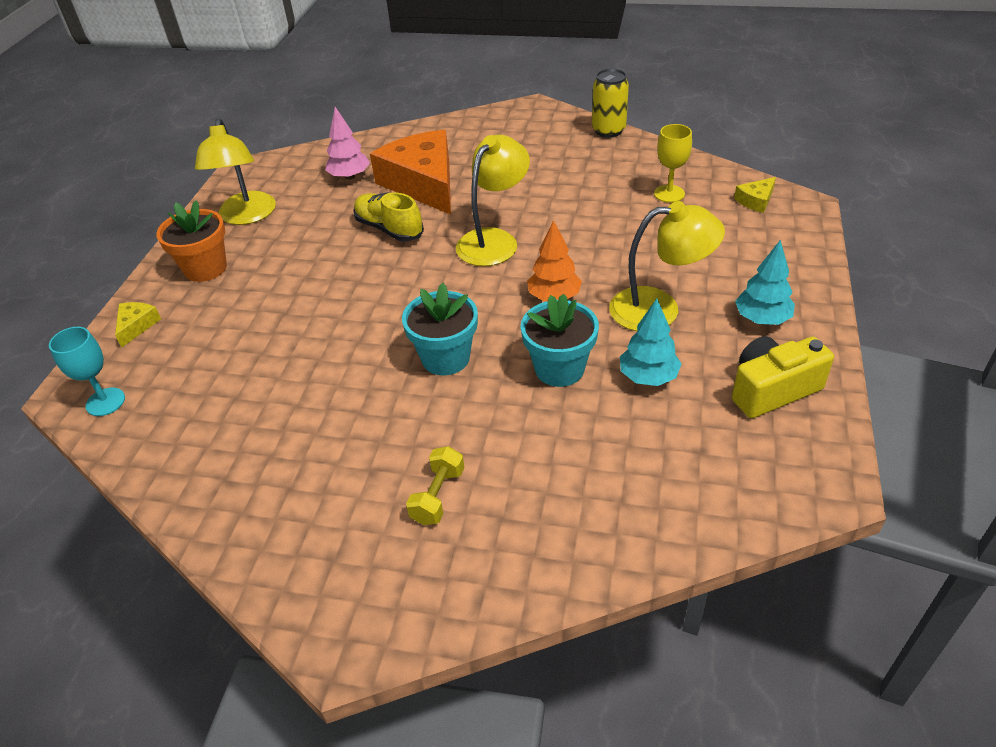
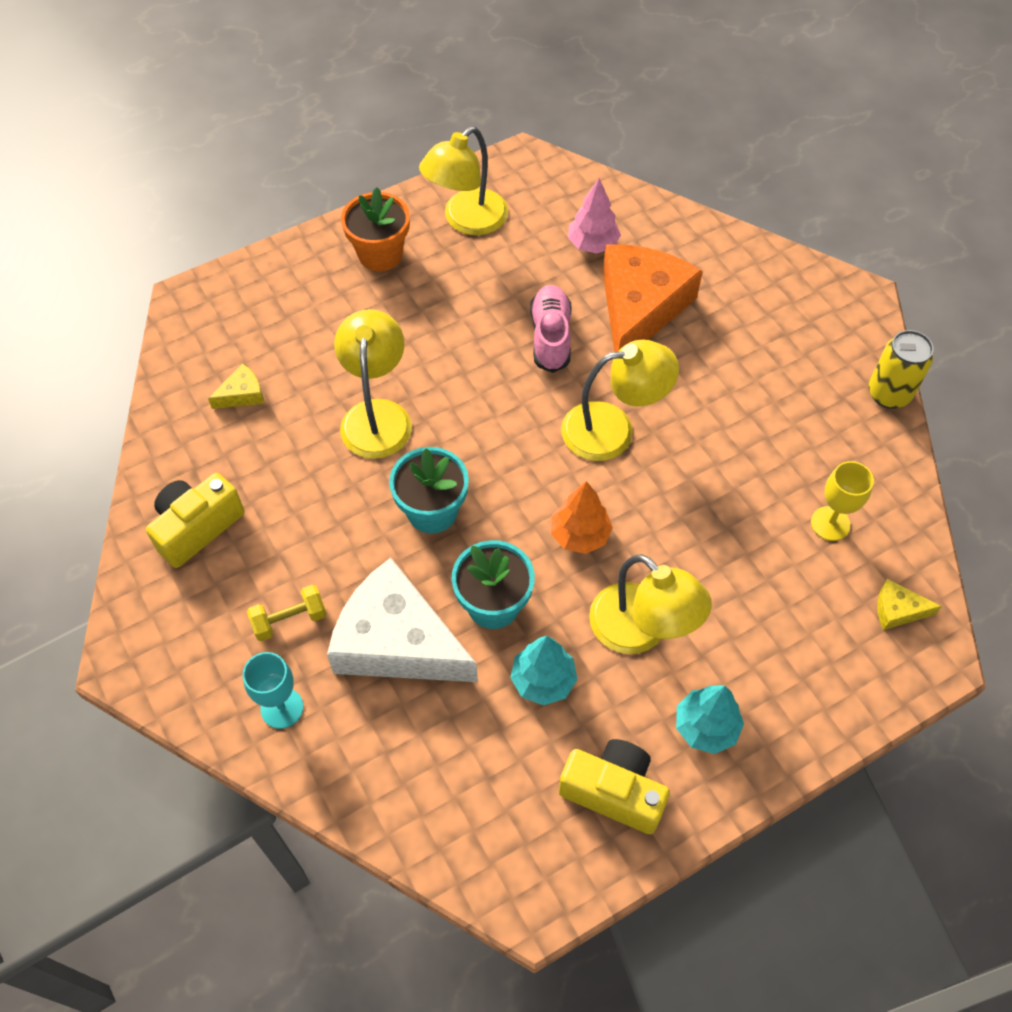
camera: 45 degrees right, 15 degrees up
(105, 402) = (198, 329): turquoise goblet -> turquoise goblet (282, 708)
(137, 326) = (281, 272): yellow cheese -> yellow cheese (242, 394)
(279, 509) = (197, 527): none -> yellow camera
(329, 343) = (377, 415): none -> yellow lamp
(389, 229) = (550, 337): yellow shoe -> pink shoe
(530, 439) = (397, 641): none -> white cheese

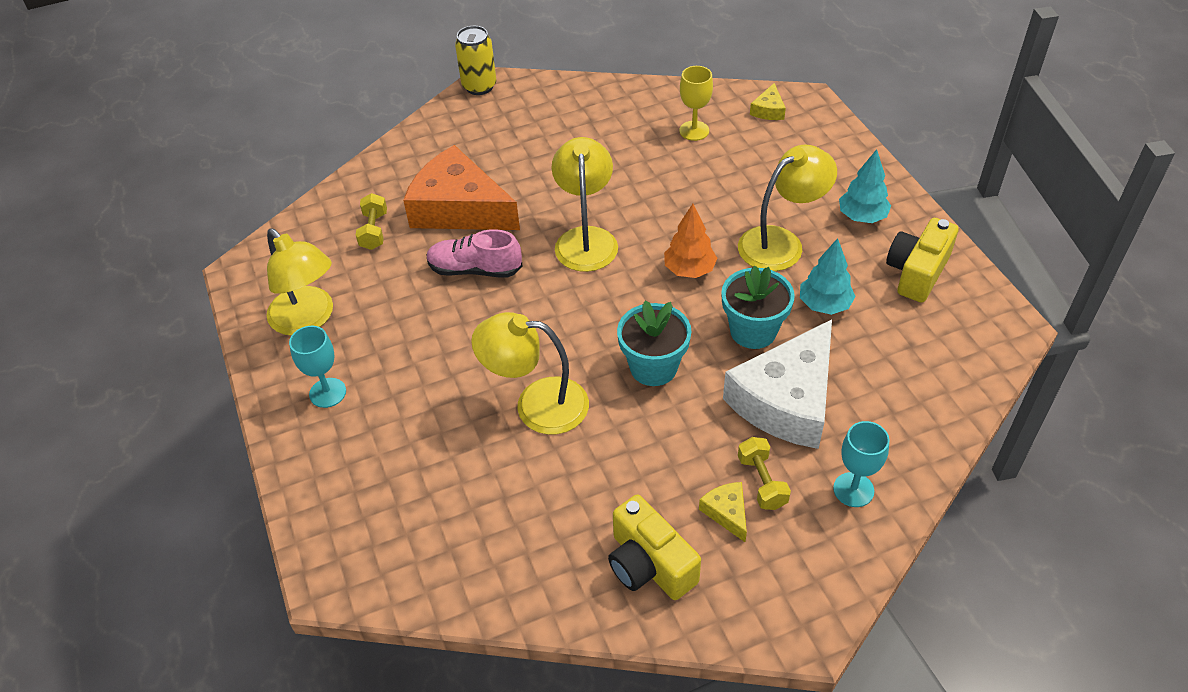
camera: 80 degrees left, 10 degrees down
(242, 394) = (483, 522): yellow cheese -> yellow cheese (727, 512)
(380, 254) = (327, 393): orange flower pot -> turquoise goblet
(592, 244) = (374, 231): pink tree -> yellow dumbbell
(889, 394) = (583, 85): yellow can -> yellow can (479, 86)

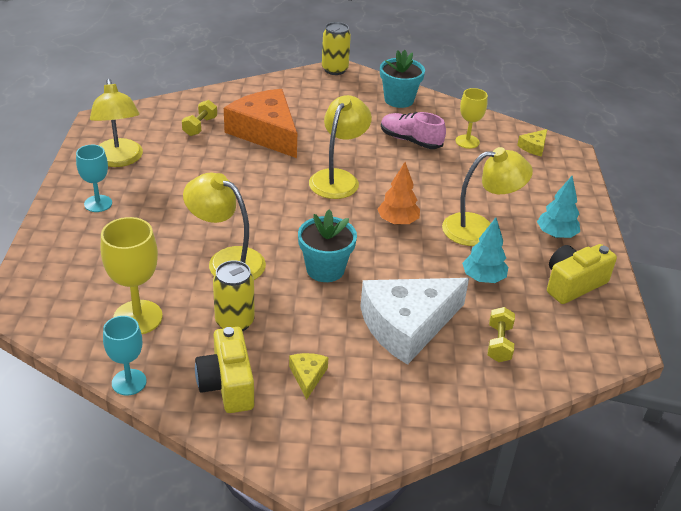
camera: 20 degrees right, 10 degrees down
(475, 269) = (248, 170): pink shoe -> pink shoe (410, 140)
(488, 526) = (138, 317): none -> yellow goblet
(601, 481) = (234, 322): none -> yellow can
(753, 331) = (415, 274): turquoise flower pot -> turquoise flower pot (399, 100)
(762, 482) = (348, 368): yellow dumbbell -> yellow dumbbell (499, 343)
(853, 489) = (414, 400): turquoise goblet -> turquoise goblet (129, 382)

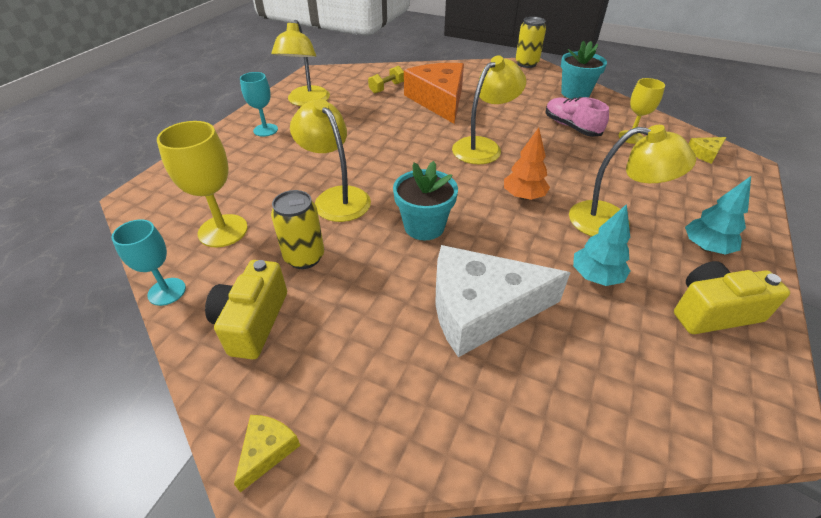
camera: 25 degrees right, 5 degrees up
(308, 376) = (338, 337): yellow cheese -> yellow cheese (267, 450)
(499, 343) = (585, 363): yellow dumbbell -> none

